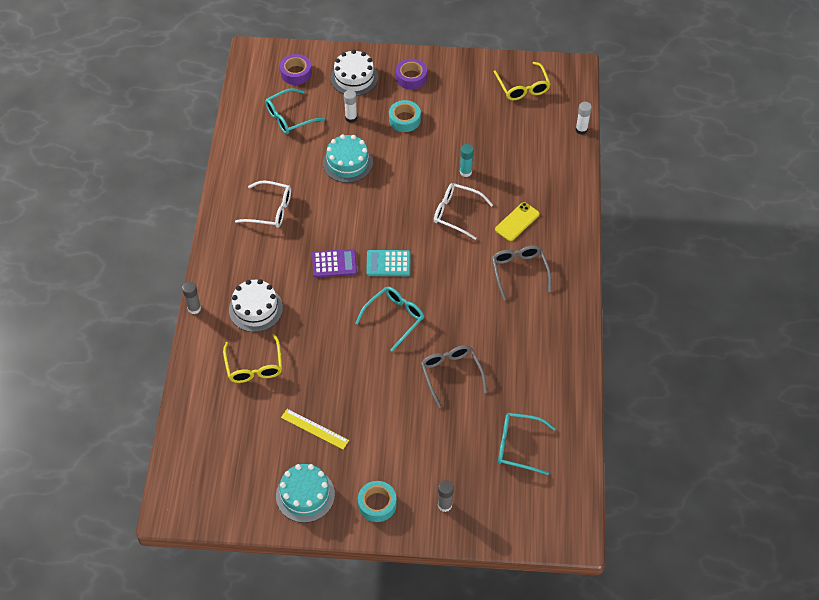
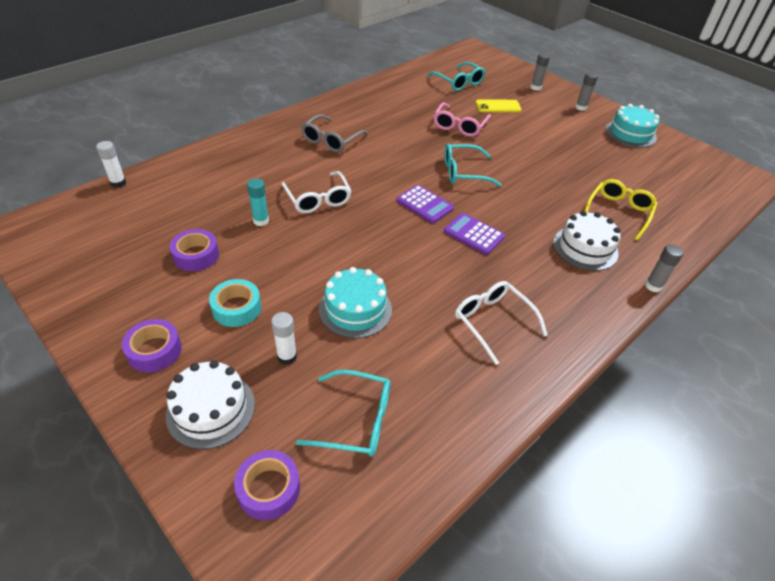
camera: 140 degrees left, 10 degrees down
(314, 429) = (595, 155): yellow ruler -> none
(377, 504) = (581, 107): turquoise tape -> grey glue stick
(388, 263) = (424, 204): turquoise calculator -> purple calculator
(451, 374) = (459, 125): grey glasses -> pink glasses
(465, 127) = (196, 255): none -> purple tape
(517, 222) = (282, 164): yellow phone -> yellow phone (498, 106)
(523, 87) = (84, 249): yellow glasses -> none

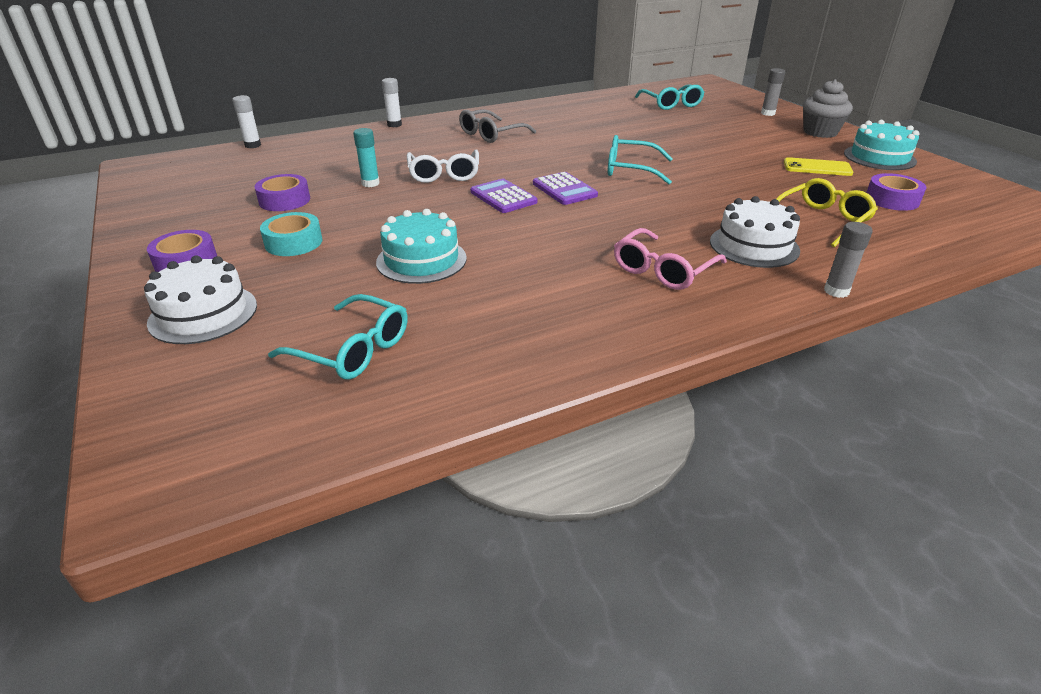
camera: 20 degrees right, 10 degrees down
(269, 489) = (209, 388): purple tape -> purple tape (892, 200)
(287, 356) = (316, 286): white glue stick -> white glue stick (394, 125)
(459, 125) = (650, 135): pink glasses -> pink glasses (663, 269)
(473, 234) = (609, 218): purple calculator -> purple calculator (503, 197)
(493, 322) = (584, 293): white glasses -> none
(498, 106) = (708, 124): yellow phone -> yellow phone (817, 167)
(581, 107) = (820, 132): grey glue stick -> grey cupcake

